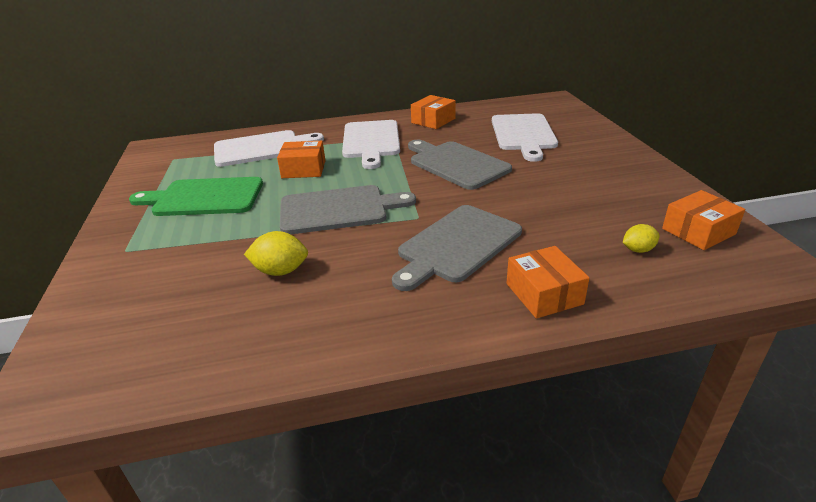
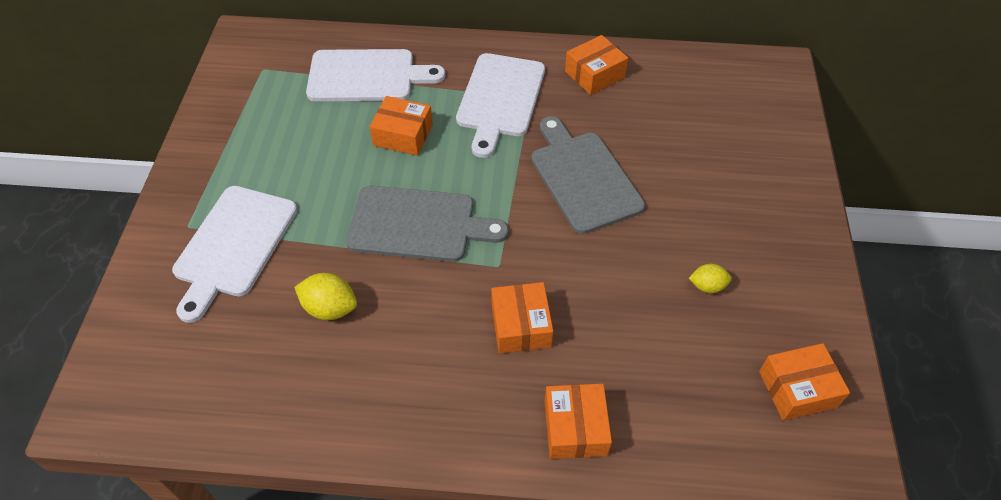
camera: 15 degrees right, 20 degrees up
(204, 197) = (281, 157): green cutting board -> none
(457, 245) = (521, 325): grey cutting board -> orange box
(523, 134) = (696, 139): white cutting board -> white cutting board (234, 245)
(638, 250) = (710, 396): yellow lemon -> yellow lemon (707, 286)

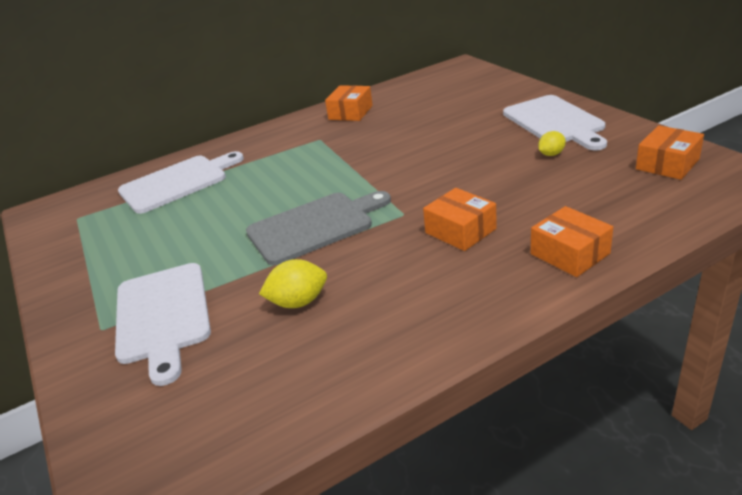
camera: 30 degrees left, 20 degrees down
(403, 135) = (244, 194): orange box -> none
(500, 99) = (298, 148): white cutting board -> white cutting board (555, 122)
(583, 178) = (405, 152): grey cutting board -> none

